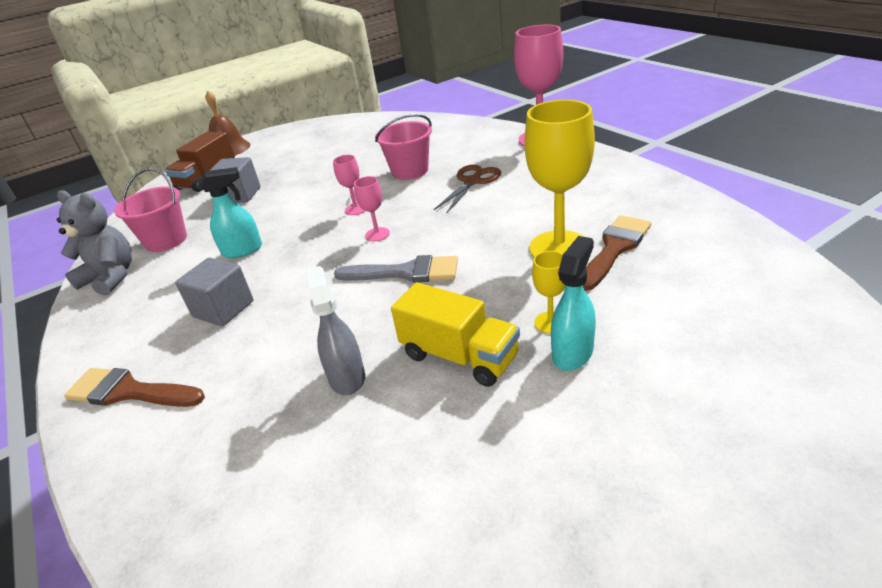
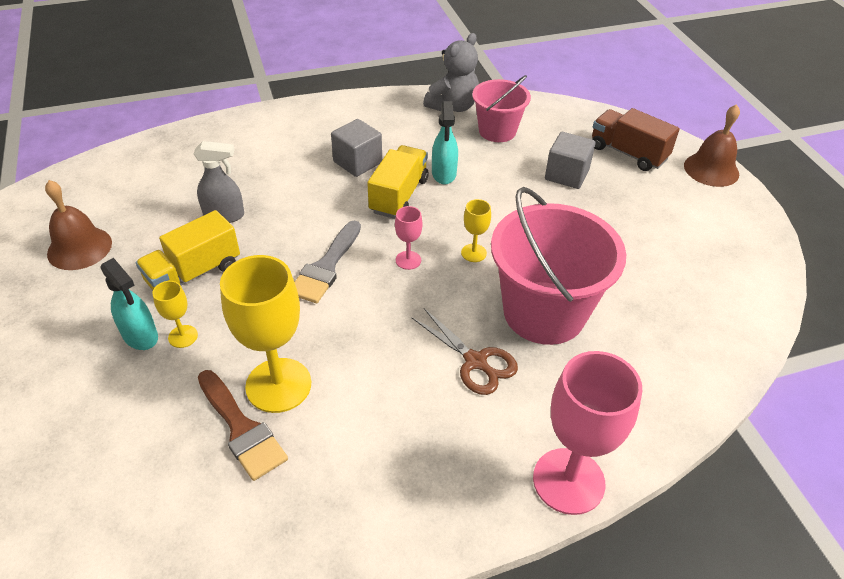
camera: 100 degrees right, 10 degrees up
(129, 391) = (296, 124): brown brush -> none
(283, 265) = (399, 196): none -> yellow truck
(356, 209) = (473, 253): pink goblet -> yellow goblet
(410, 171) = (544, 312): pink bucket -> pink bucket, size x1.70
(468, 504) = (79, 248): none -> brown bell

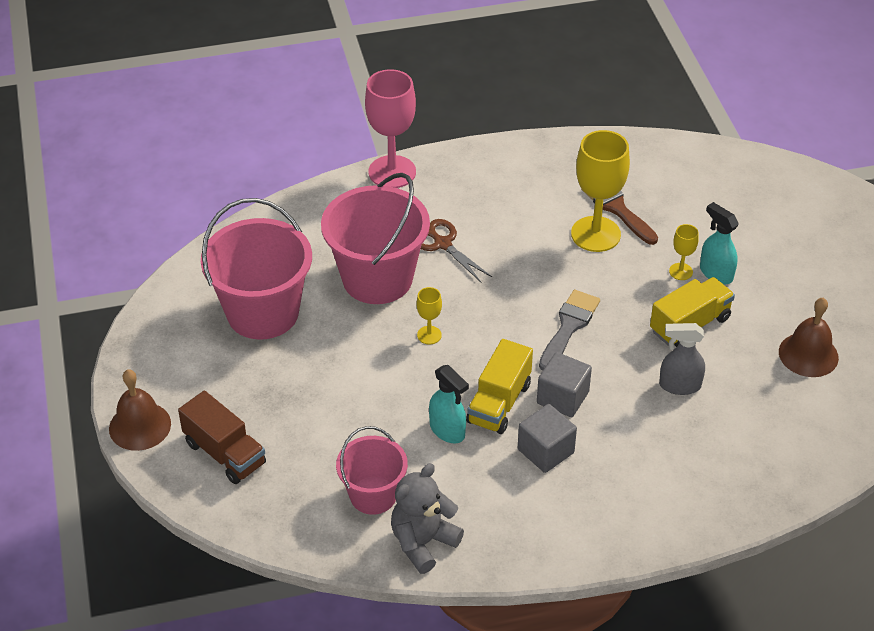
camera: 175 degrees left, 0 degrees up
(408, 260) = (492, 330): pink goblet -> none
(444, 174) = (447, 430): turquoise spray bottle -> turquoise spray bottle turned 135 degrees clockwise
(566, 175) = (308, 424): grey cube -> grey cube (562, 398)
(655, 269) = (263, 313): none -> pink bucket

